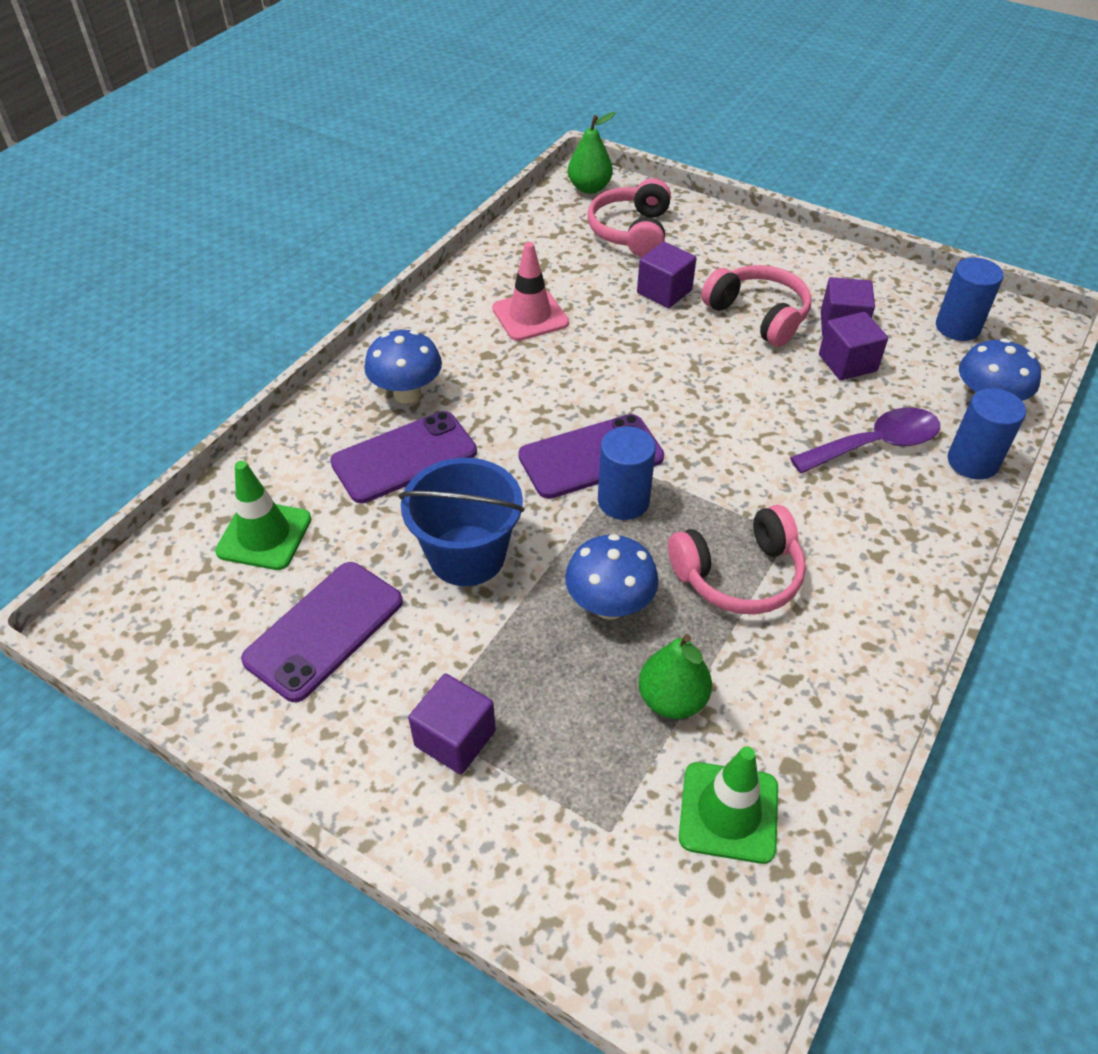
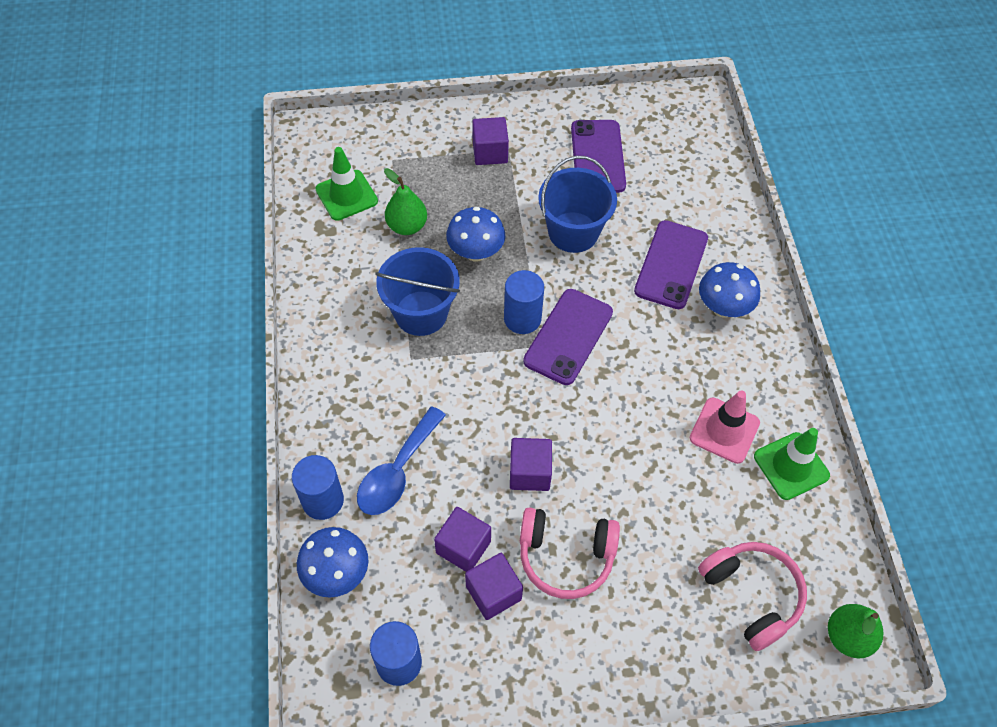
camera: 140 degrees right, 10 degrees up
(264, 535) = (683, 178): green traffic cone -> green traffic cone (791, 466)
(664, 292) = (657, 532): purple cube -> purple cube (529, 472)
(739, 575) = (421, 313): pink headphones -> blue bucket
(875, 444) = (397, 471): purple spoon -> blue spoon

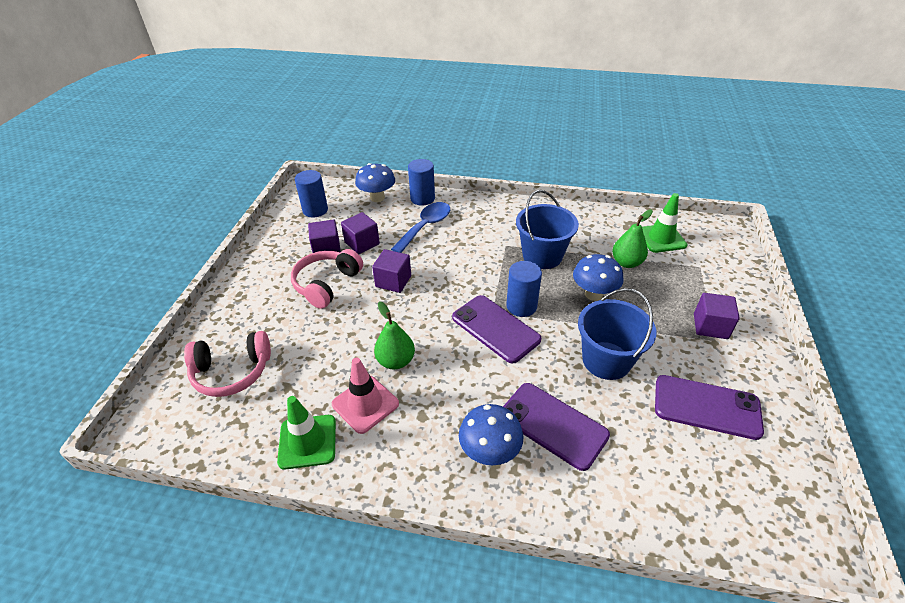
camera: 110 degrees right, 15 degrees down
(397, 471) = (425, 227): blue spoon -> blue spoon turned 75 degrees clockwise
(847, 637) = (158, 421): green pear -> green pear (396, 361)

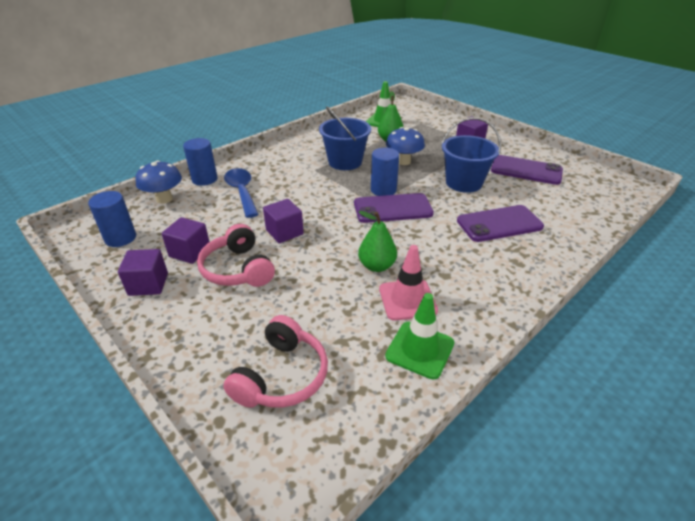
camera: 55 degrees left, 5 degrees down
(362, 243) = (212, 229): purple cube -> purple cube (148, 284)
(489, 452) = (502, 258): blue mushroom -> none
(706, 407) = (526, 170): purple phone -> purple phone turned 60 degrees clockwise

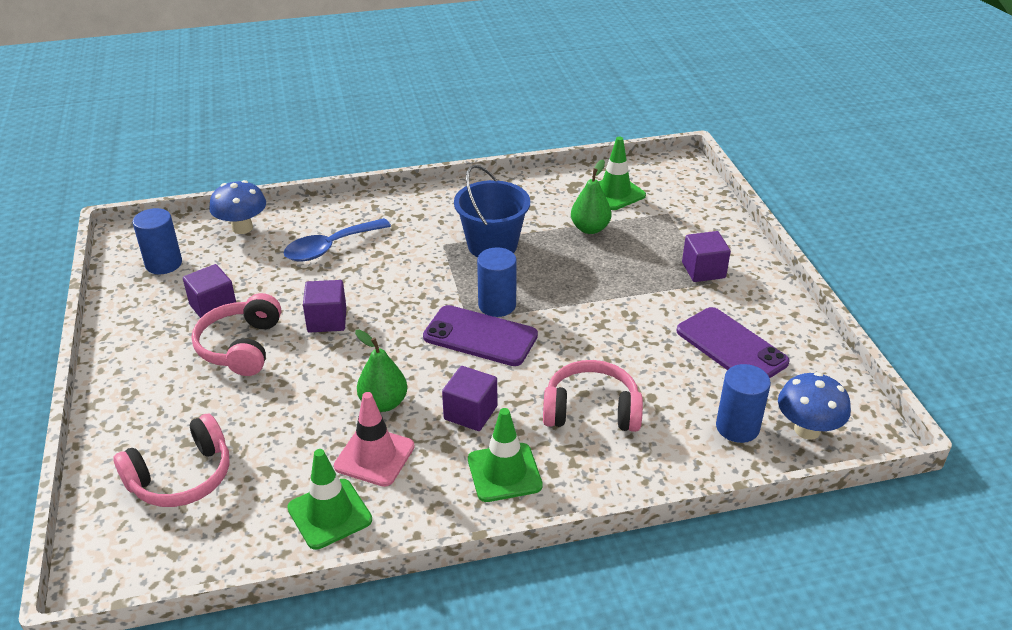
camera: 30 degrees right, 0 degrees up
(148, 284) = (148, 329): purple cube -> purple cube (470, 413)
(204, 179) = (305, 215): blue cylinder -> blue cylinder (737, 427)
(242, 192) = (330, 247): blue spoon -> blue spoon turned 135 degrees counterclockwise
(403, 161) = (570, 271): blue mushroom -> blue mushroom (807, 430)
(463, 183) = (615, 333): blue bucket -> none
(495, 275) = (504, 472): none -> green traffic cone
(499, 224) = (591, 410): purple phone -> pink headphones

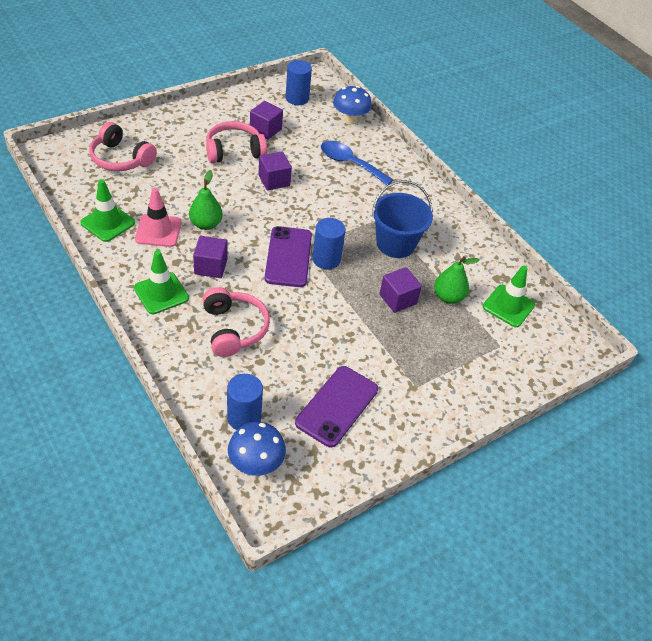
camera: 65 degrees right, 10 degrees up
(703, 270) = (429, 378): purple cube -> purple cube (398, 299)

